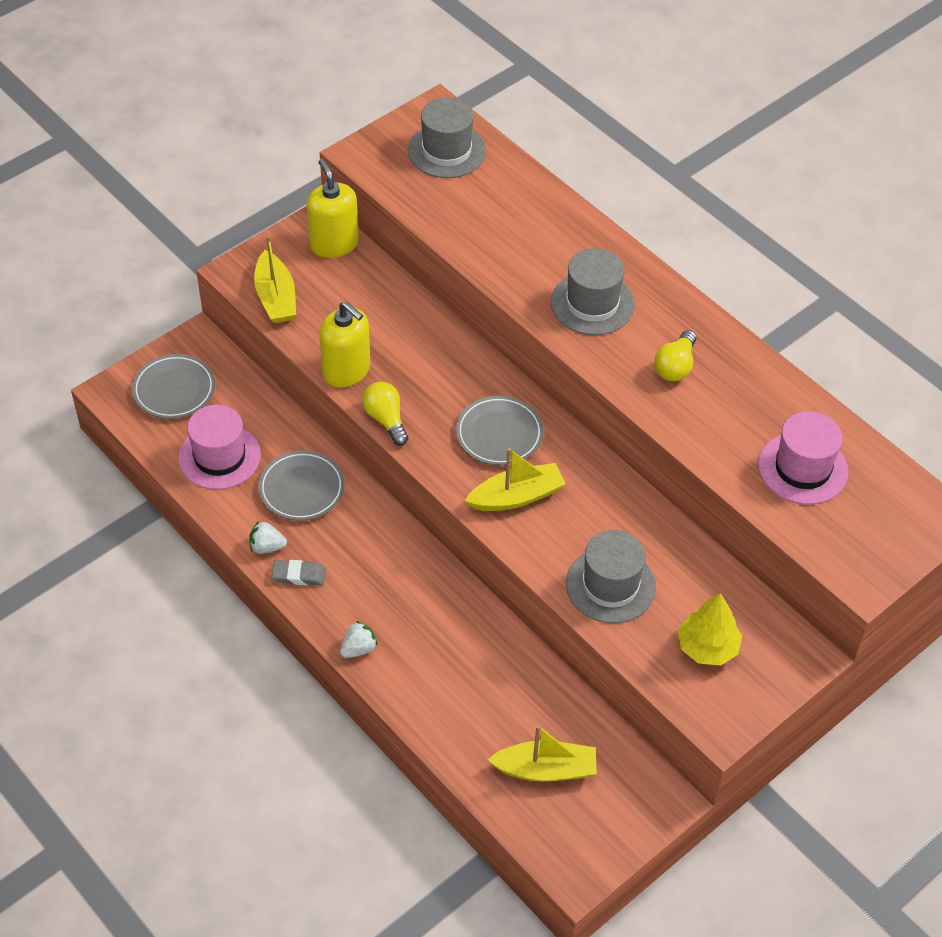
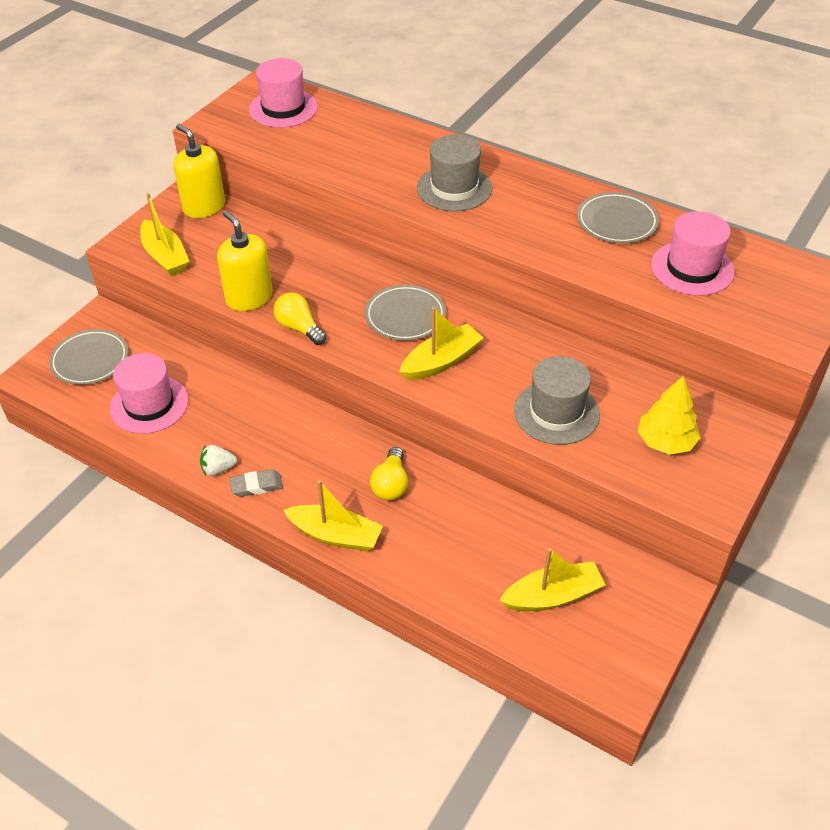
camera: 15 degrees left, 5 degrees down
(301, 489) = (235, 413): grey plate -> grey plate (617, 222)
(346, 370) = (249, 298): yellow soap dispenser -> yellow soap dispenser turned 150 degrees counterclockwise
(358, 648) = (335, 535): white strawberry -> yellow boat
(446, 151) = (283, 108): grey hat -> pink hat
(675, 366) = (546, 218): yellow light bulb -> yellow light bulb (391, 484)

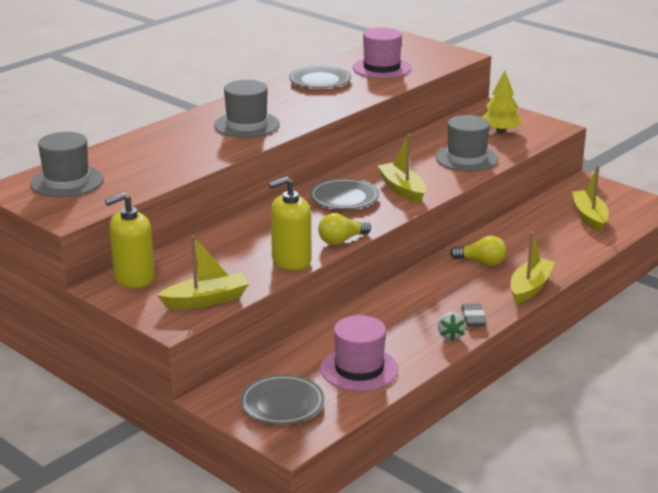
camera: 80 degrees left, 20 degrees down
(283, 108) = (67, 181): pink hat -> grey hat

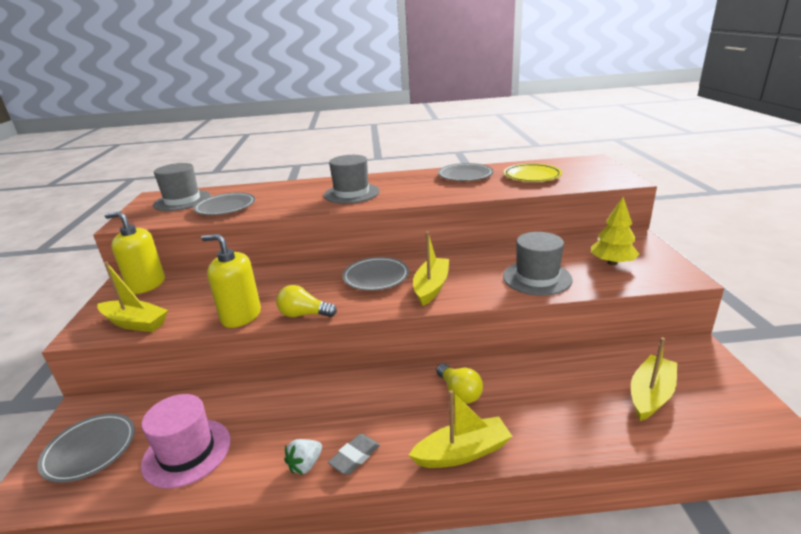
camera: 45 degrees right, 0 degrees up
(143, 172) = (225, 207): none -> grey plate
(381, 68) = (532, 176): pink hat -> yellow plate

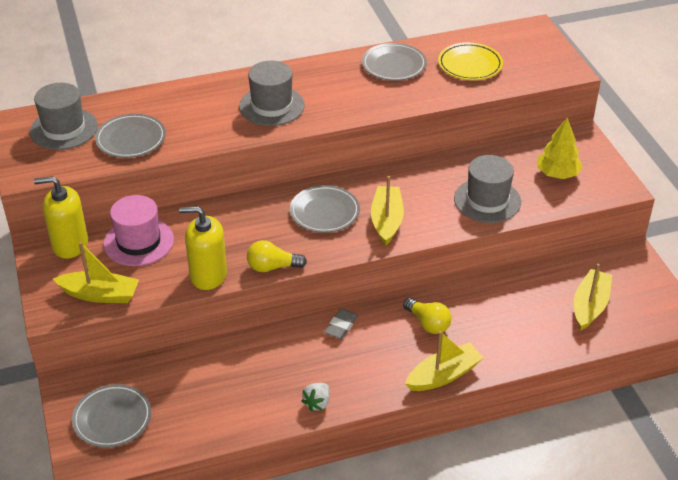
camera: 15 degrees left, 15 degrees up
(187, 452) = (206, 408): pink hat -> pink hat (138, 242)
(355, 457) = (356, 391): grey eraser -> grey eraser (341, 326)

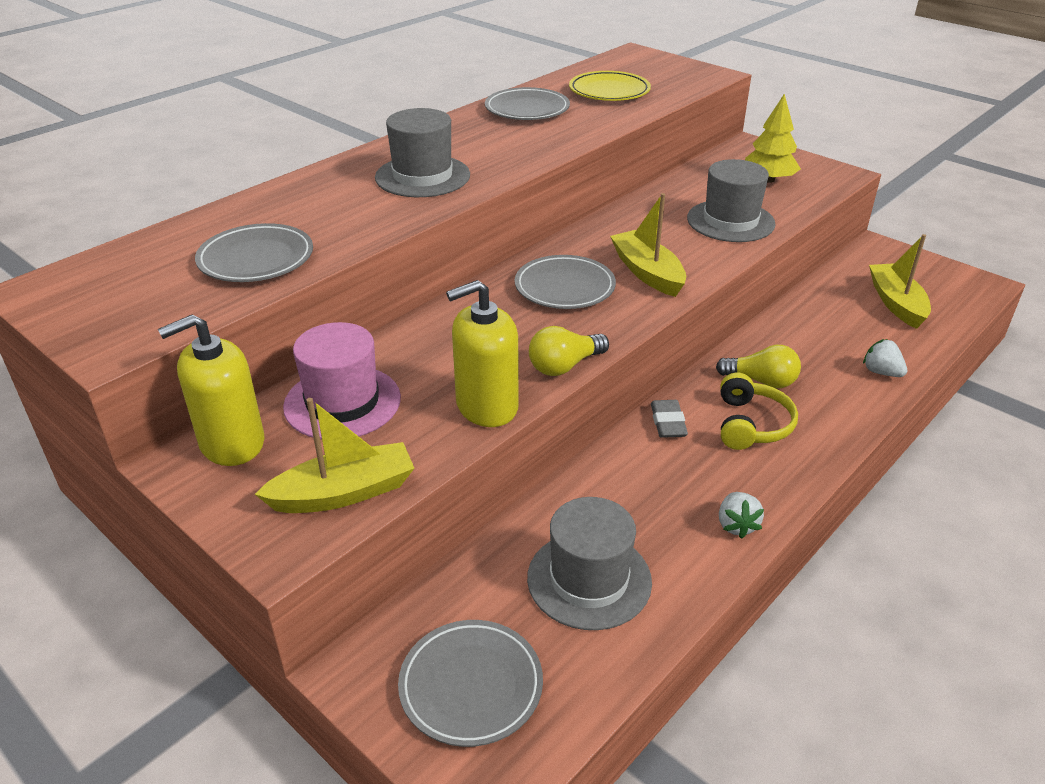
camera: 30 degrees left, 5 degrees down
(64, 129) = (132, 276): grey hat -> grey hat (589, 579)
(390, 349) = (751, 424): none -> yellow headphones
(443, 375) = (841, 428): yellow boat -> none
(515, 350) = (881, 372): none -> white strawberry

